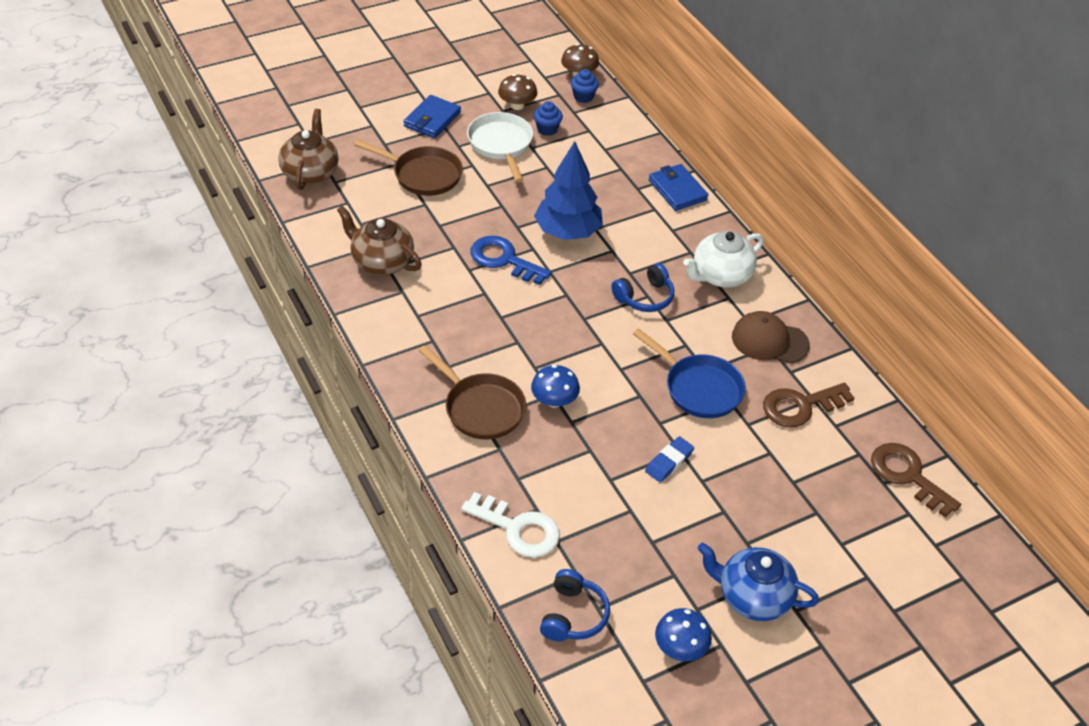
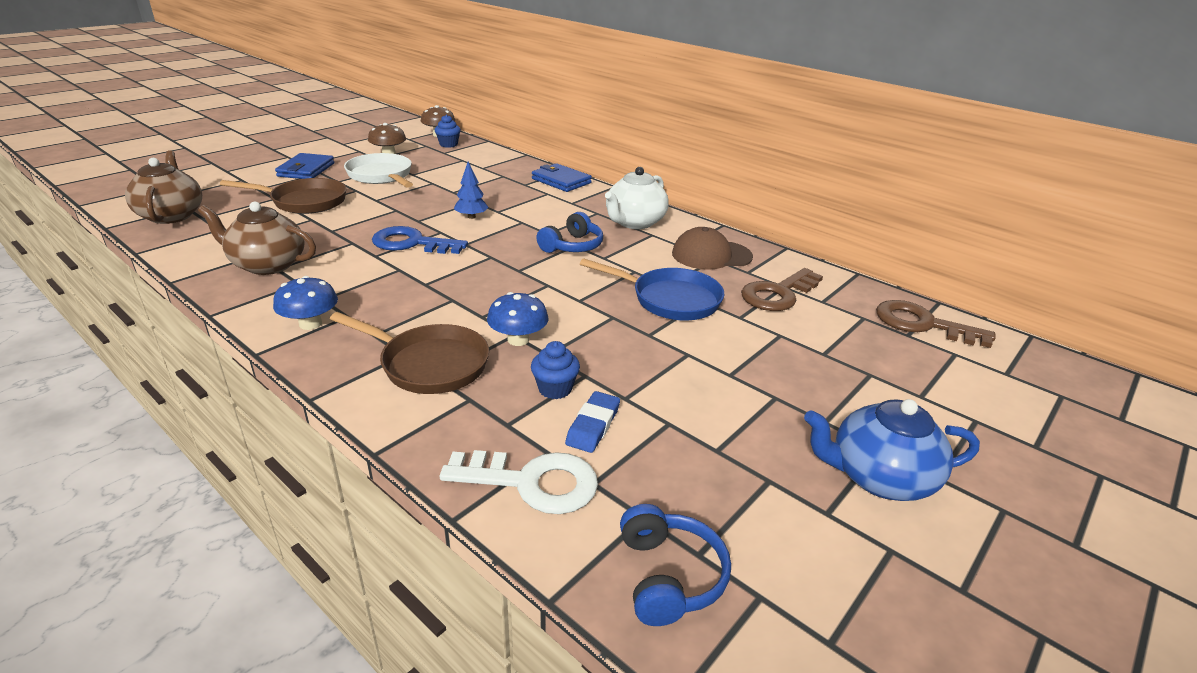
camera: 20 degrees left, 15 degrees down
(547, 129) = (423, 163): blue cupcake -> blue cupcake (555, 389)
(568, 232) = (471, 217): blue tree -> blue tree, size x0.49
(669, 462) = (682, 366): blue eraser -> blue eraser (593, 425)
(680, 647) = (844, 572): blue mushroom -> blue mushroom (310, 324)

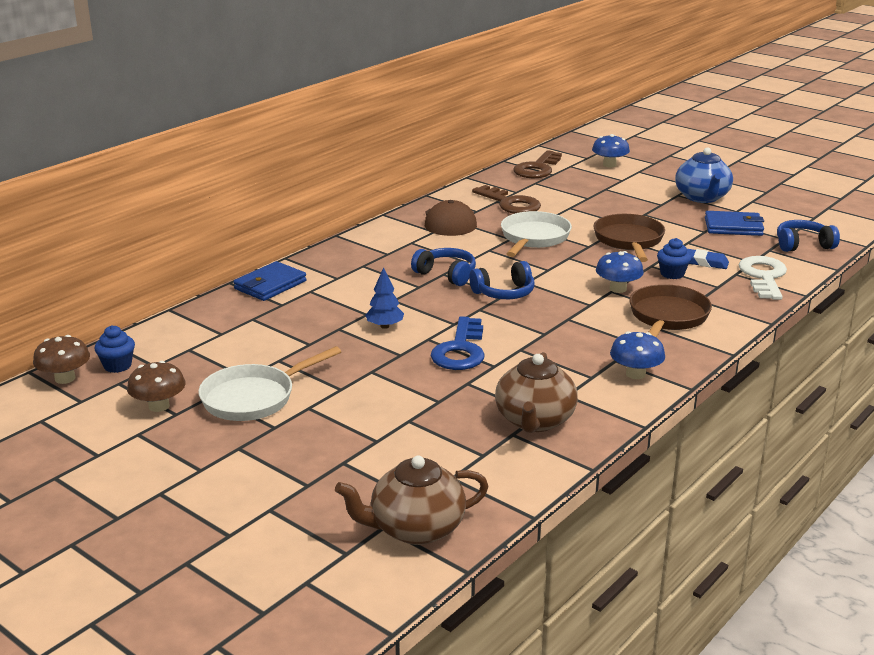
camera: 90 degrees left, 5 degrees down
(304, 202) = (353, 437): brown pan -> brown pan (629, 241)
(306, 170) = (227, 462): blue wallet -> blue wallet (733, 227)
(524, 271) = (504, 293): none -> blue headphones
(634, 222) = (385, 249): white teapot -> none
(670, 299) = (533, 238): blue pan -> white pan
(987, 392) = (609, 165): none -> blue mushroom

